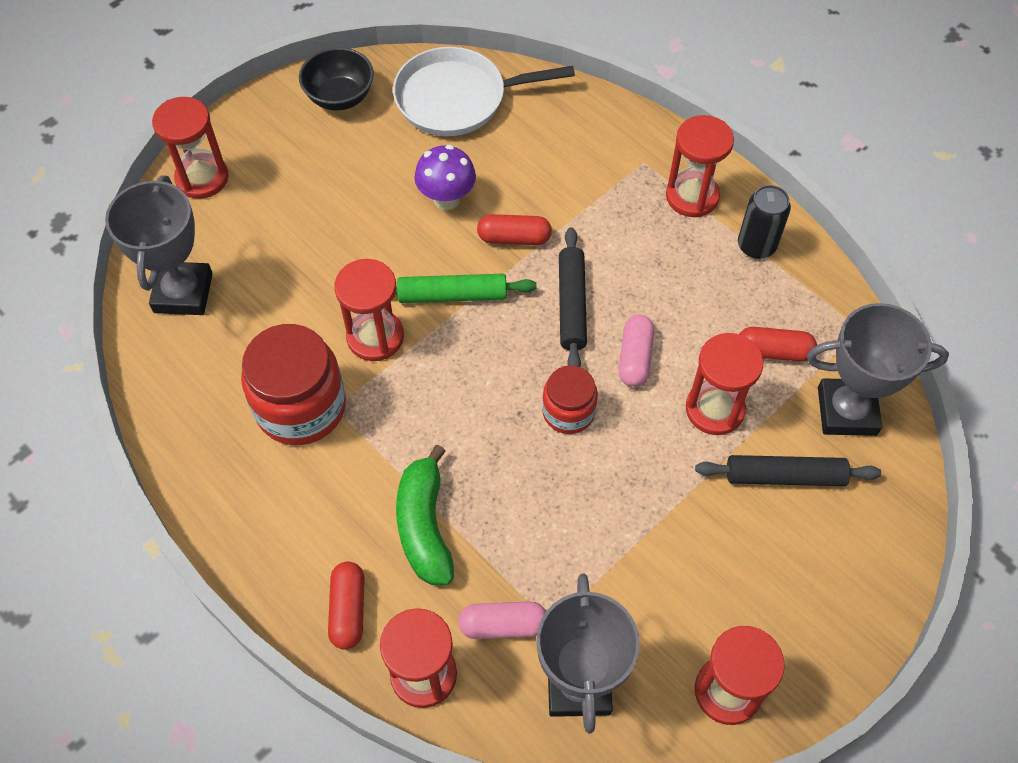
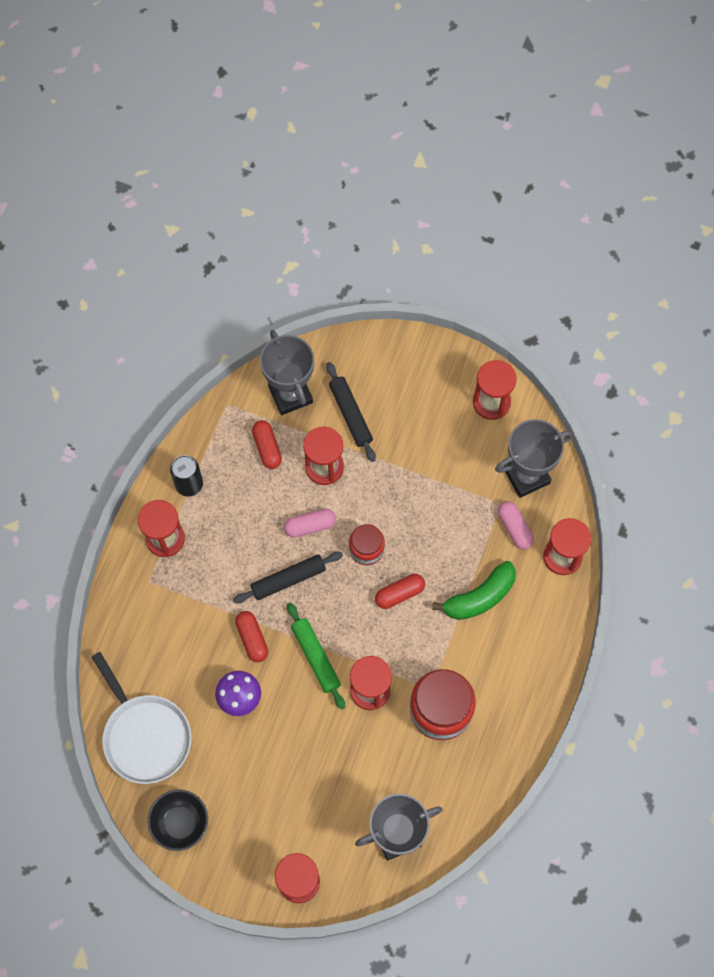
camera: 115 degrees left, 10 degrees up
(348, 610) = (549, 614): red capsule -> red capsule (399, 594)

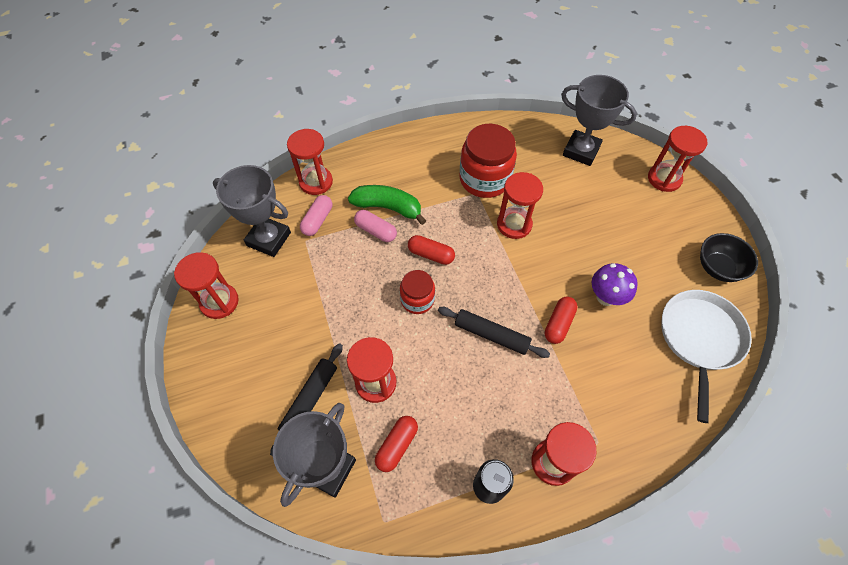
camera: 130 degrees left, 10 degrees down
(310, 526) = (435, 354): pink capsule -> pink capsule (376, 231)
(315, 657) = (527, 272): green rolling pin -> none

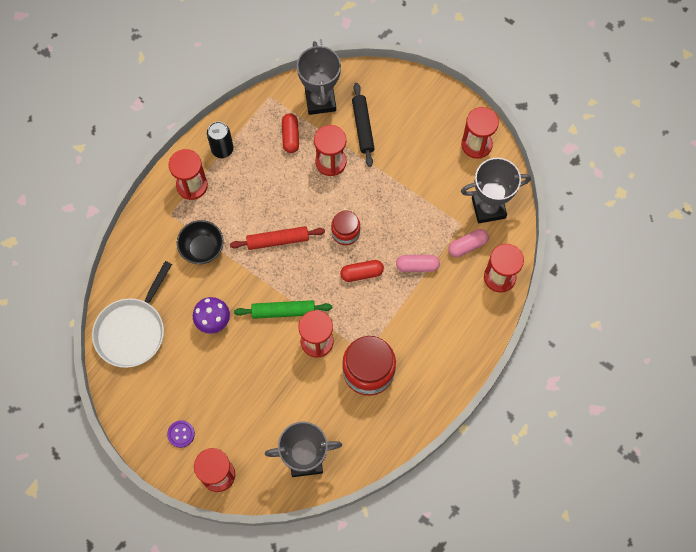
camera: 145 degrees right, 10 degrees up
(318, 220) = (467, 246): pink capsule -> pink capsule turned 75 degrees clockwise
(388, 207) = (424, 292): green banana -> none
(491, 335) = (277, 240): black rolling pin -> red rolling pin
(529, 266) = (283, 311): none -> green rolling pin
(558, 324) = (236, 278): red capsule -> none
(685, 224) = (181, 434): none -> purple button
(699, 338) = (132, 331): white pan -> white pan turned 45 degrees clockwise
(718, 268) = (139, 404): black bowl -> black bowl (202, 248)

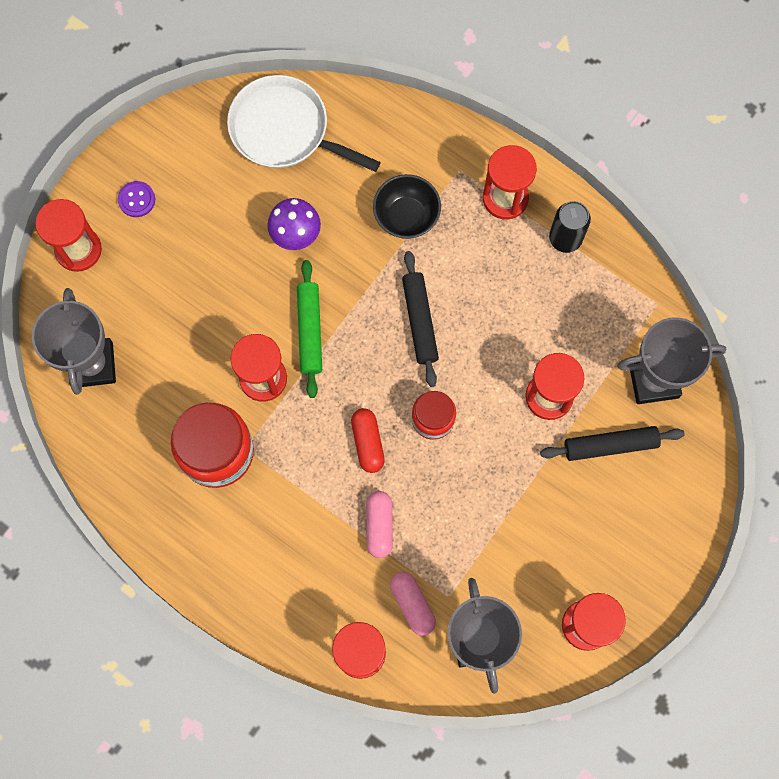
camera: 90 degrees right, 5 degrees up
(277, 240) = (420, 321): red rolling pin -> black rolling pin
(290, 136) = (590, 336): red capsule -> none

